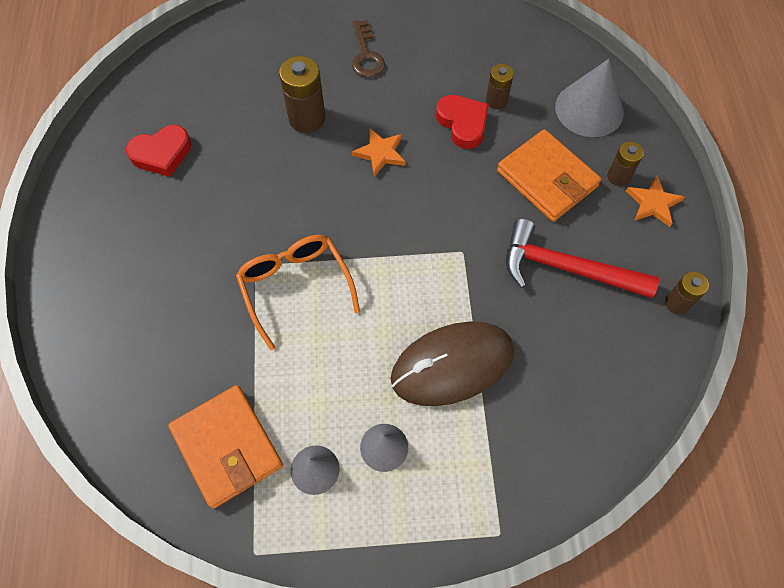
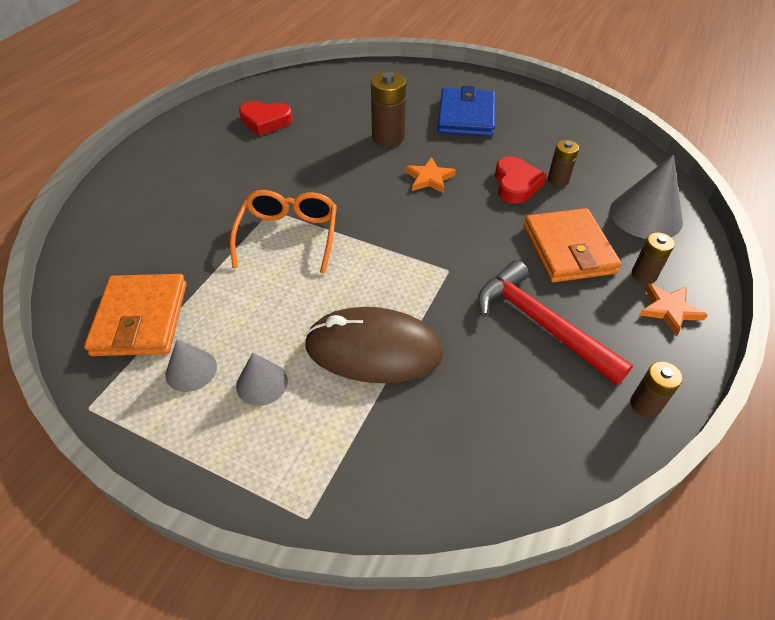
camera: 30 degrees right, 15 degrees down
(366, 55) = (466, 116): brown key -> blue wallet

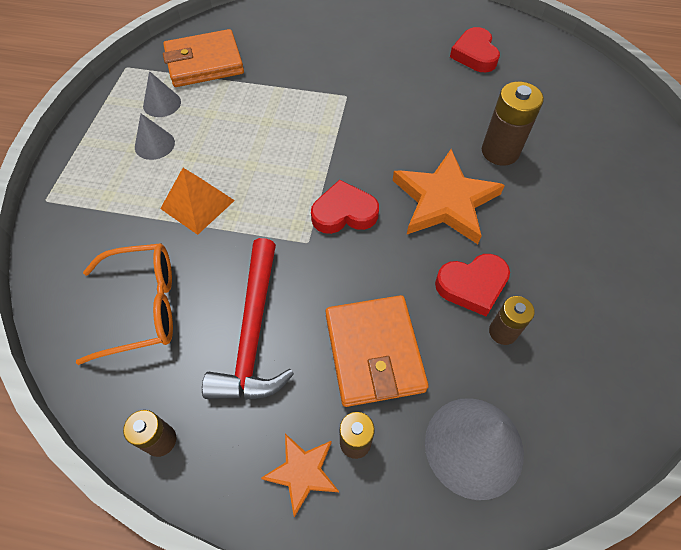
camera: 75 degrees right, 10 degrees up
(288, 236) = (316, 116): orange glasses -> orange glasses (142, 307)
(373, 349) = (197, 204): brown mouse -> orange pyramid
(422, 240) = (344, 213): none -> red heart
(429, 178) = (445, 201): orange star -> orange star, size x1.90
(466, 116) = (585, 216): blue wallet -> none
(541, 323) = (253, 332): red hammer -> red hammer turned 150 degrees clockwise
(568, 249) = (374, 352): orange wallet -> orange wallet turned 75 degrees counterclockwise

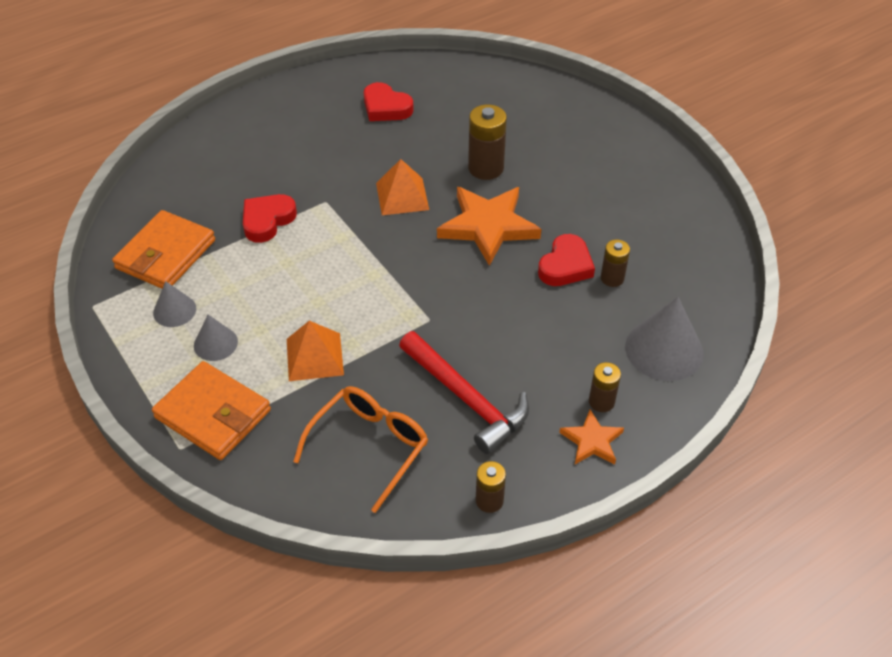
camera: 45 degrees left, 10 degrees down
(344, 213) = (430, 283): red heart -> red heart (267, 220)
(374, 352) = (554, 348): orange wallet -> orange wallet (213, 414)
(405, 129) = (402, 196): none -> orange pyramid

